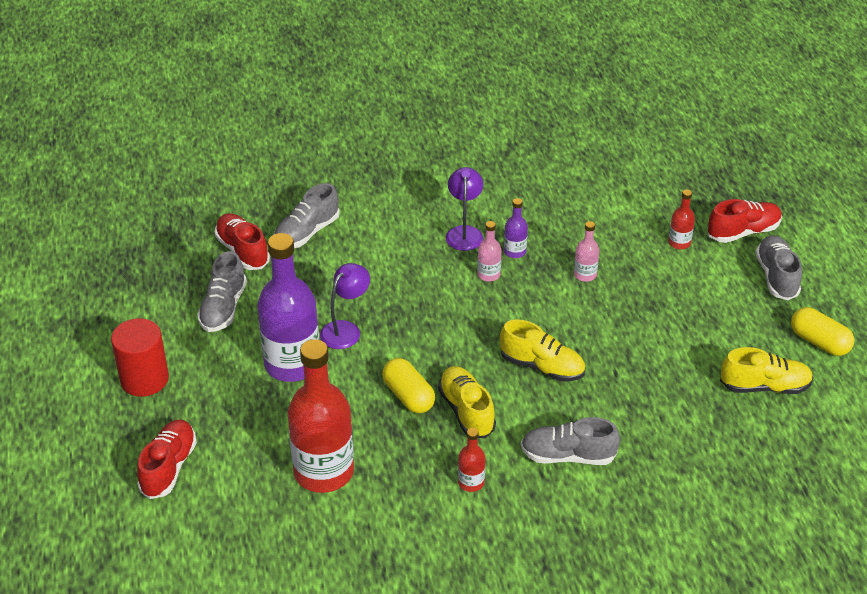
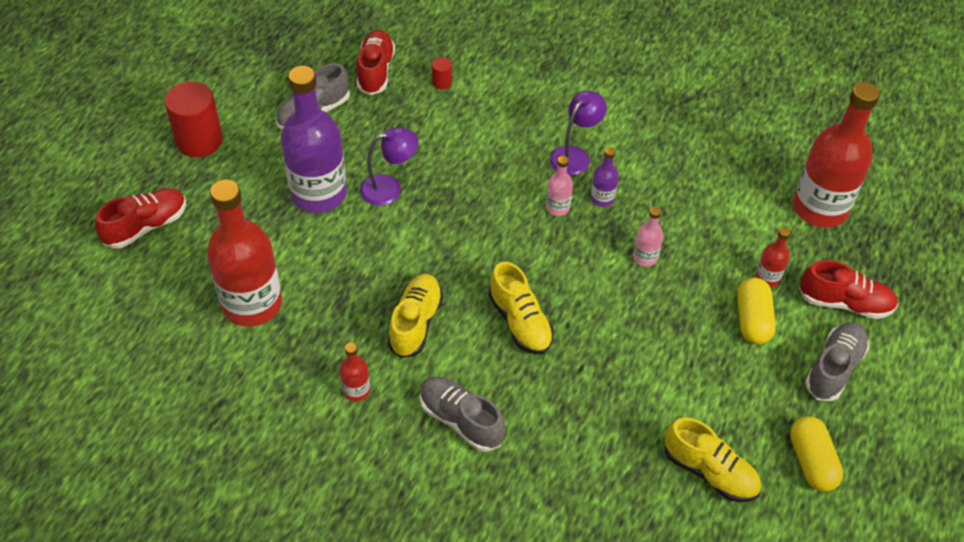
camera: 35 degrees right, 10 degrees up
(307, 233) = (441, 82): grey shoe -> red cylinder
(408, 396) = (382, 279): yellow capsule -> yellow capsule (752, 320)
(668, 180) = (820, 208): none -> red bottle

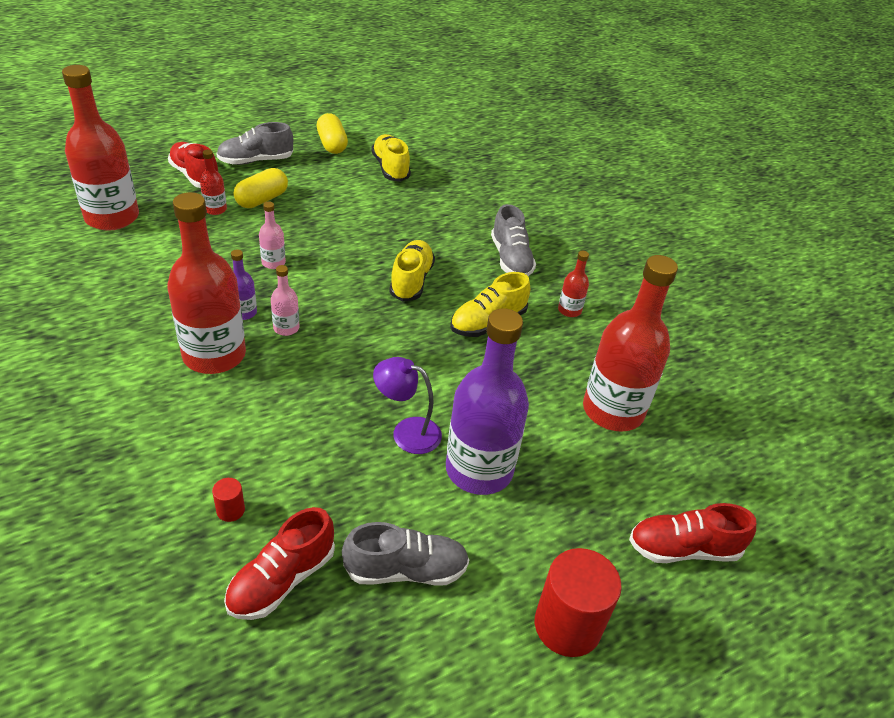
camera: 145 degrees left, 10 degrees down
(575, 155) = (214, 355): purple lamp -> red bottle
(811, 462) = (332, 144): yellow capsule -> yellow capsule turned 45 degrees counterclockwise

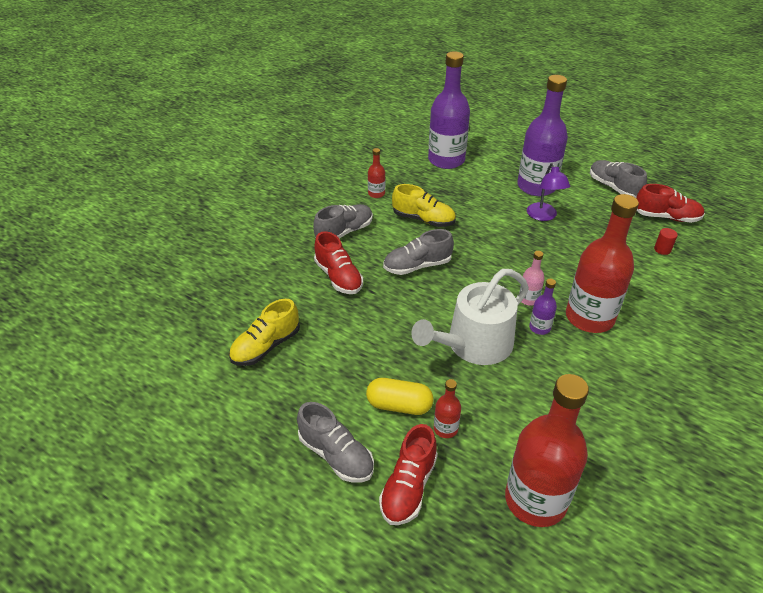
camera: 115 degrees left, 0 degrees up
(273, 263) = (474, 344): pink bottle -> white watering can
(332, 144) = (251, 413): yellow capsule -> none
(411, 281) = (417, 266): yellow shoe -> grey shoe
(567, 625) = (579, 144): red cylinder -> none
(613, 410) = (446, 160): red bottle -> purple bottle
(683, 549) = (507, 127): red shoe -> red shoe (338, 277)

